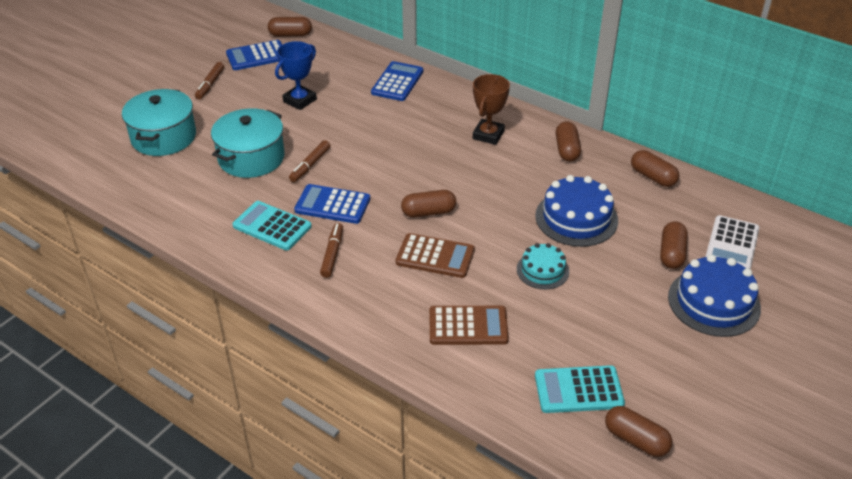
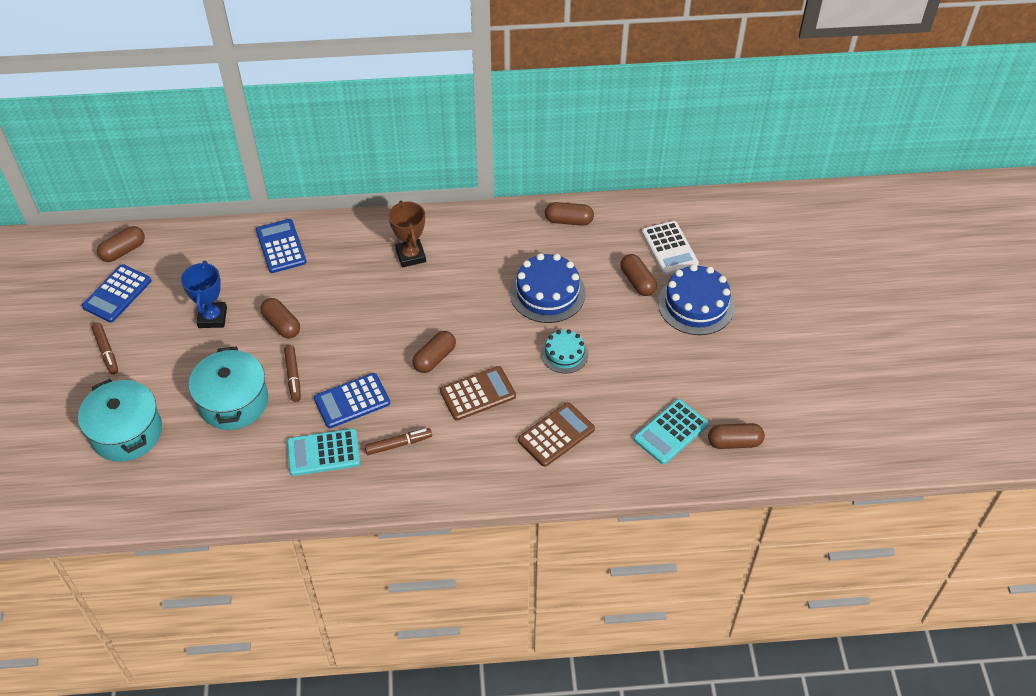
camera: 40 degrees left, 10 degrees up
(332, 254) = (398, 444): brown marker -> brown marker turned 105 degrees clockwise
(567, 150) = (485, 233): brown capsule -> brown capsule (282, 325)

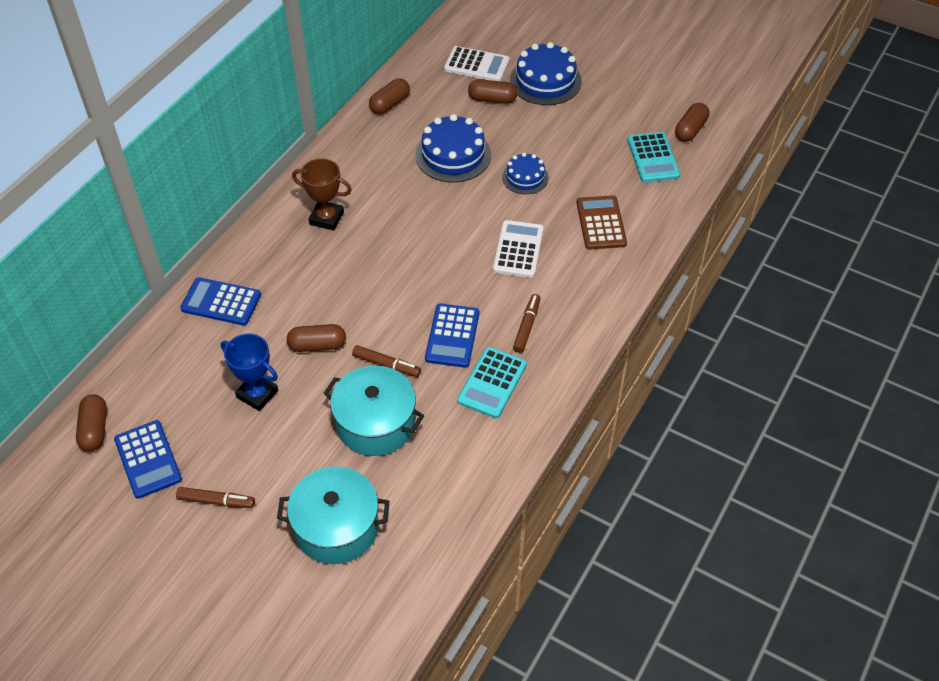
camera: 55 degrees left, 0 degrees up
(434, 358) = (456, 258): brown capsule -> none
(478, 394) = (518, 249): brown calculator -> white calculator
(564, 354) = (525, 177): turquoise cake -> blue cake

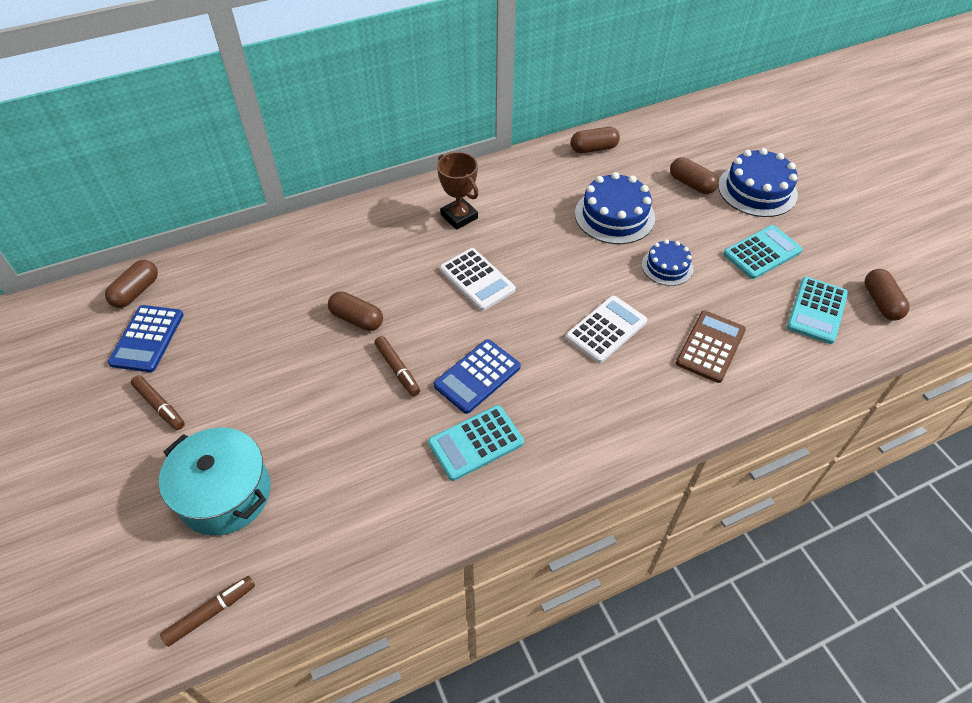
camera: 35 degrees right, 0 degrees up
(221, 302) = (316, 242): blue calculator -> none
(257, 394) = (273, 333): blue trophy -> none
(375, 423) = (341, 417): turquoise pot -> none
(476, 65) = (700, 149): white calculator -> white calculator (477, 279)
(526, 327) = (554, 407): brown marker -> brown marker (210, 613)
(585, 131) = (762, 252): none -> turquoise calculator
(690, 130) = (881, 302): brown capsule -> brown capsule turned 75 degrees counterclockwise

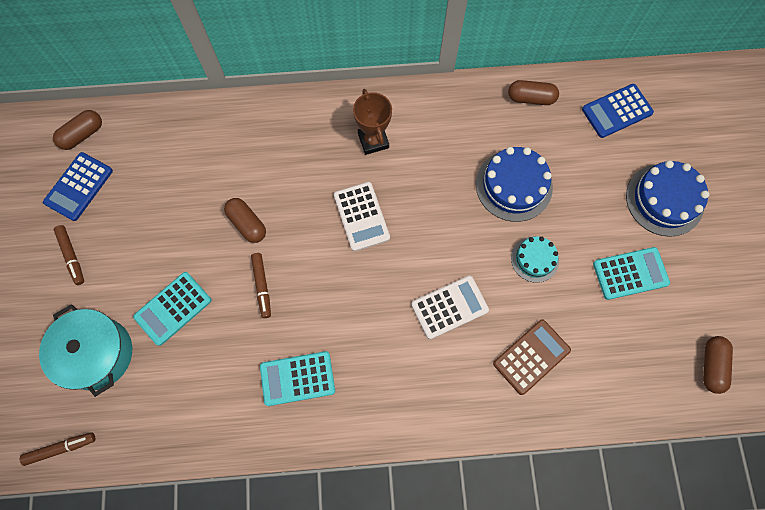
camera: 20 degrees right, 20 degrees up
(477, 376) = (323, 316): blue calculator -> blue calculator (617, 111)
(667, 266) = (534, 259): blue cake -> turquoise cake
(691, 184) = (604, 172): brown capsule -> none
(817, 310) = (647, 353): turquoise calculator -> turquoise calculator (173, 308)

